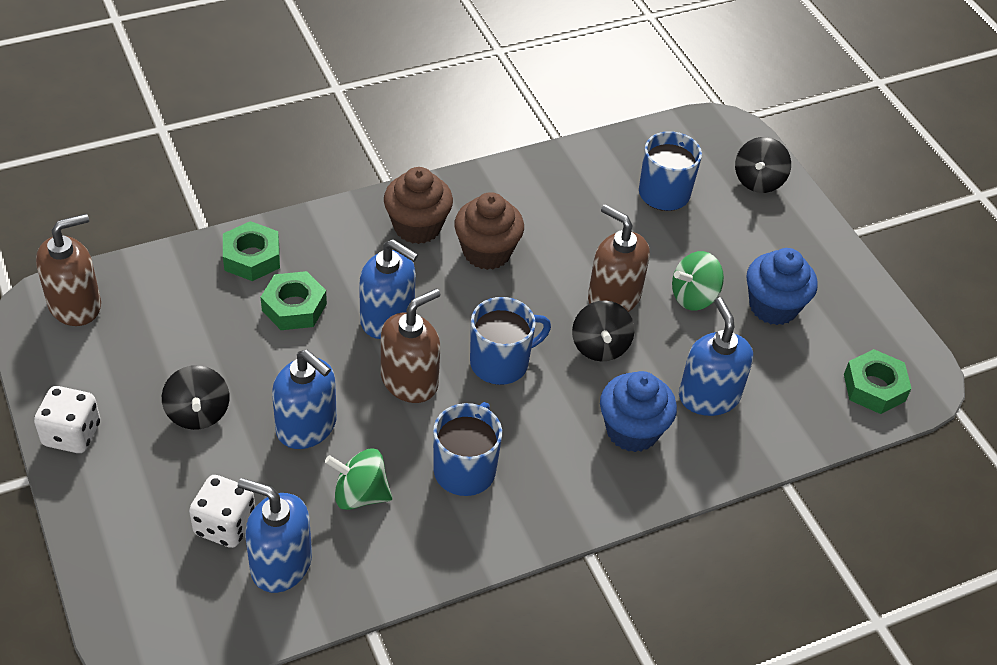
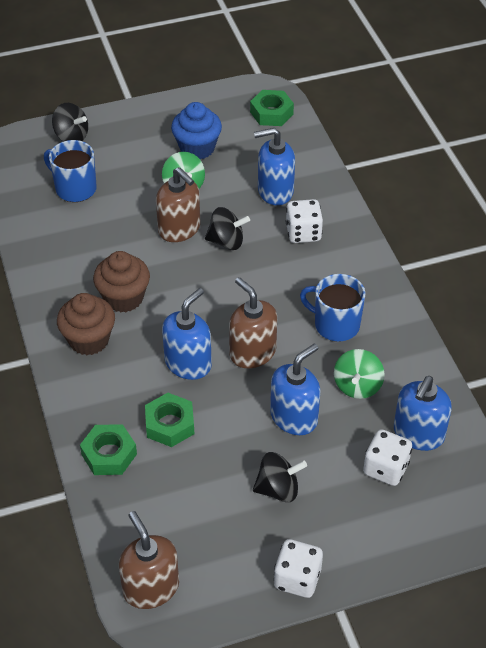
camera: 80 degrees left, 0 degrees up
(501, 362) = (238, 298): blue mug -> none
(613, 297) = (179, 229): brown soap dispenser -> brown soap dispenser turned 90 degrees counterclockwise
(632, 430) = (303, 233): blue cupcake -> white dice

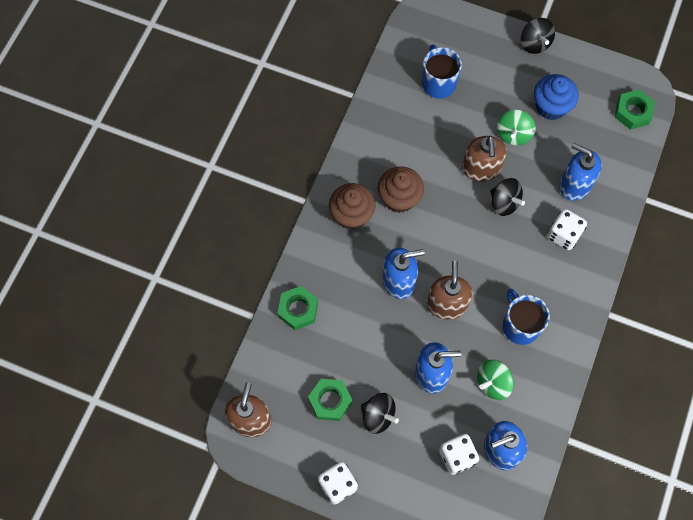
camera: 40 degrees right, 20 degrees up
(71, 137) = (471, 35): black spinning top -> black spinning top (534, 43)
(170, 424) = (351, 317): green nut -> green nut (330, 401)

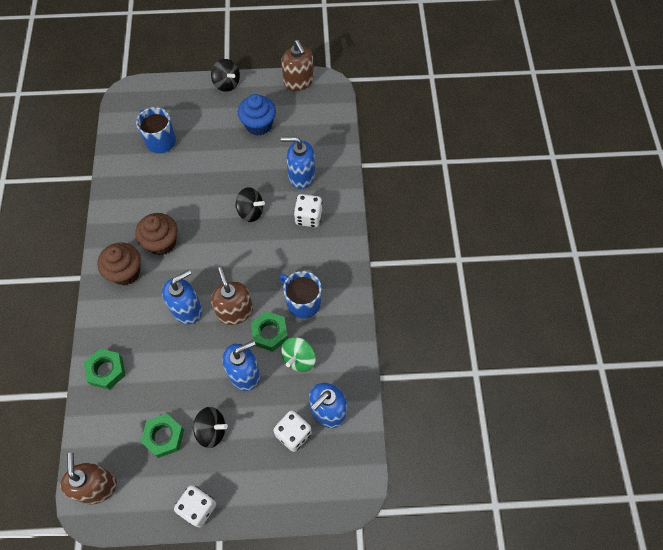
camera: 25 degrees left, 5 degrees down
(481, 169) = (221, 193): brown soap dispenser -> brown soap dispenser (298, 81)
(513, 134) = (237, 156): green spinning top -> none
(632, 112) = (324, 105): green nut -> green nut (270, 333)

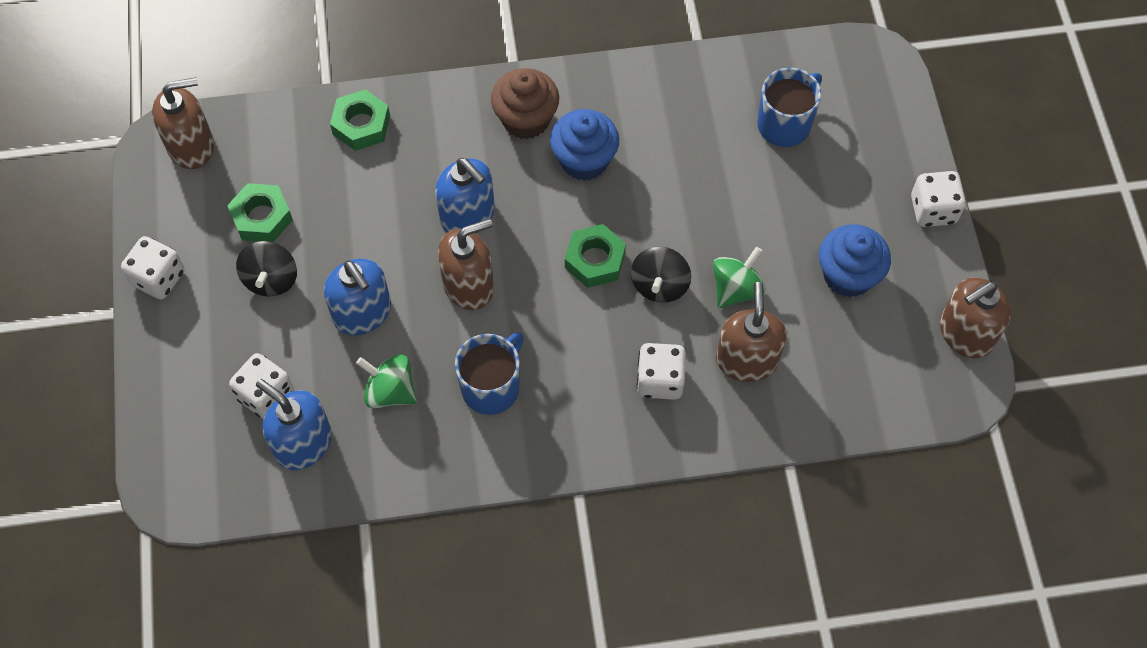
camera: 85 degrees right, 0 degrees up
(161, 242) = (584, 160): brown cupcake -> blue cupcake
(227, 83) = (933, 210): black spinning top -> white dice
(259, 175) = (736, 289): none -> green spinning top
(270, 333) = (433, 342): green nut -> green nut (595, 260)
(301, 175) = (746, 360): blue soap dispenser -> brown soap dispenser

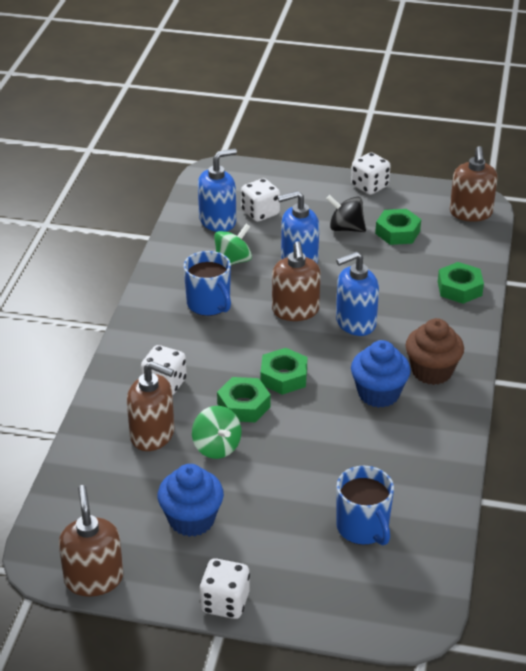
camera: 110 degrees right, 25 degrees down
(659, 285) = (243, 405): black spinning top -> green nut

